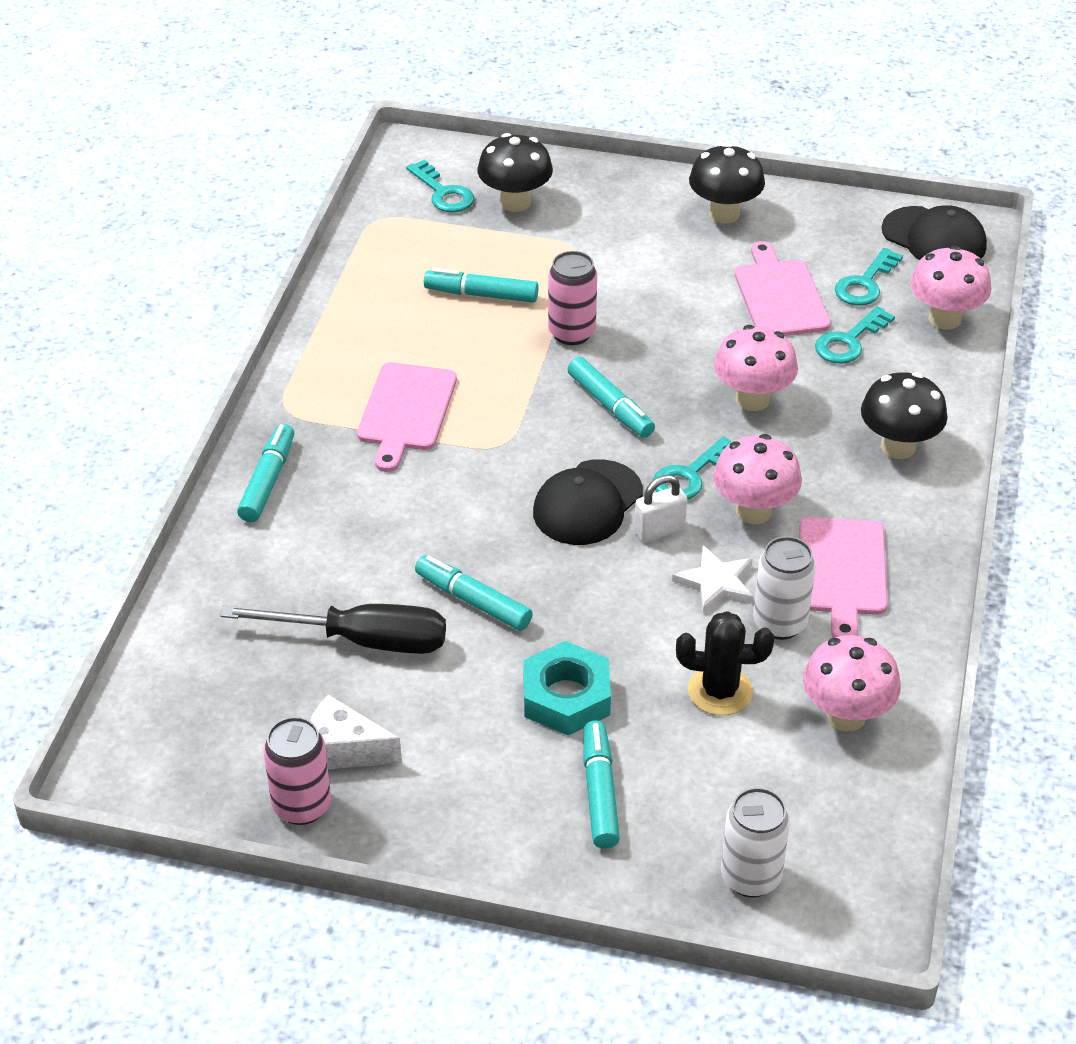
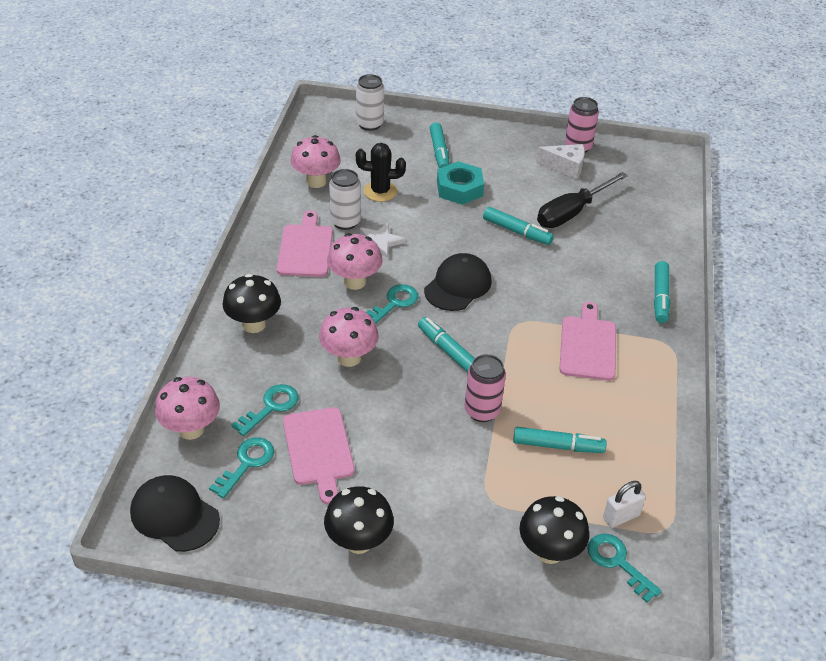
camera: 175 degrees right, 0 degrees up
(363, 640) = (572, 212): black screwdriver -> black screwdriver turned 45 degrees counterclockwise
(659, 530) = (413, 270): white padlock -> white padlock (621, 517)

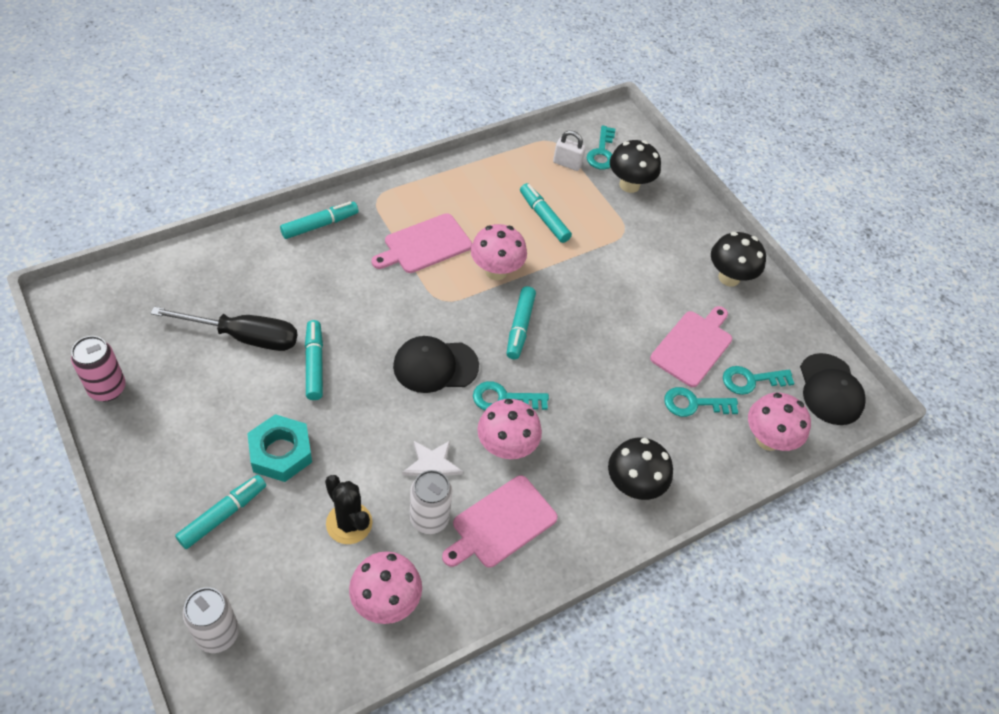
camera: 135 degrees left, 10 degrees up
(349, 358) = (595, 388): pink mushroom -> pink mushroom (496, 271)
(482, 411) = (557, 273): pink can -> none
(565, 167) = (160, 380): white cheese -> none

